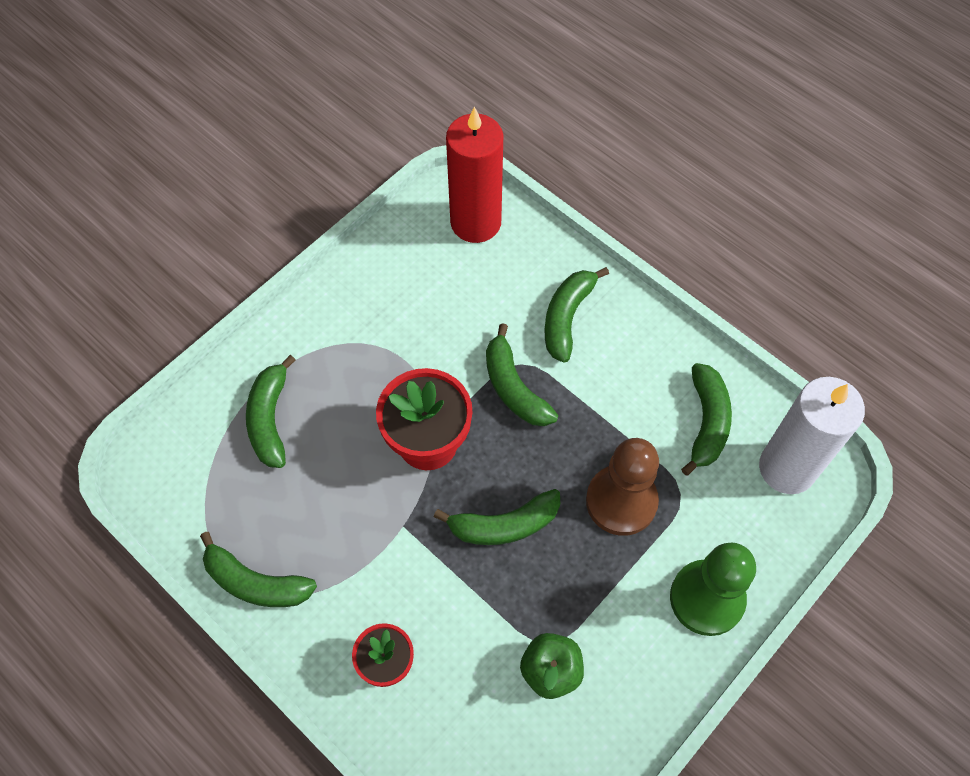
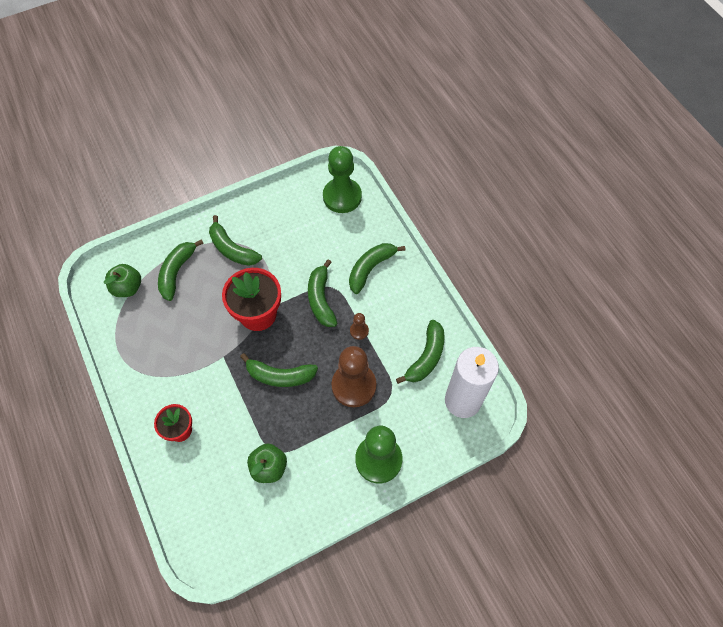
camera: 20 degrees right, 0 degrees up
(201, 470) = (127, 288): none -> green apple
(255, 583) = (129, 360): green banana -> green banana (232, 249)
(475, 222) = (342, 196): red candle -> green pawn
(592, 416) = (359, 331): none -> brown pawn

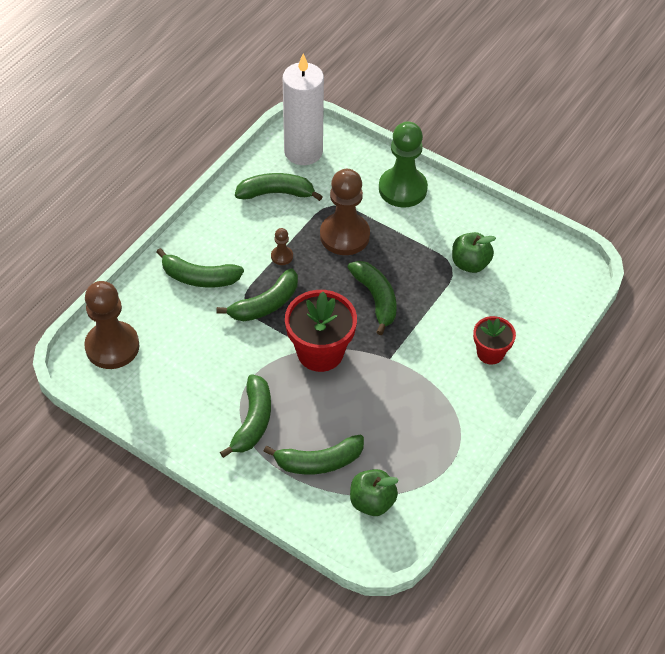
camera: 120 degrees left, 10 degrees down
(342, 196) = (112, 346): green pawn -> brown pawn

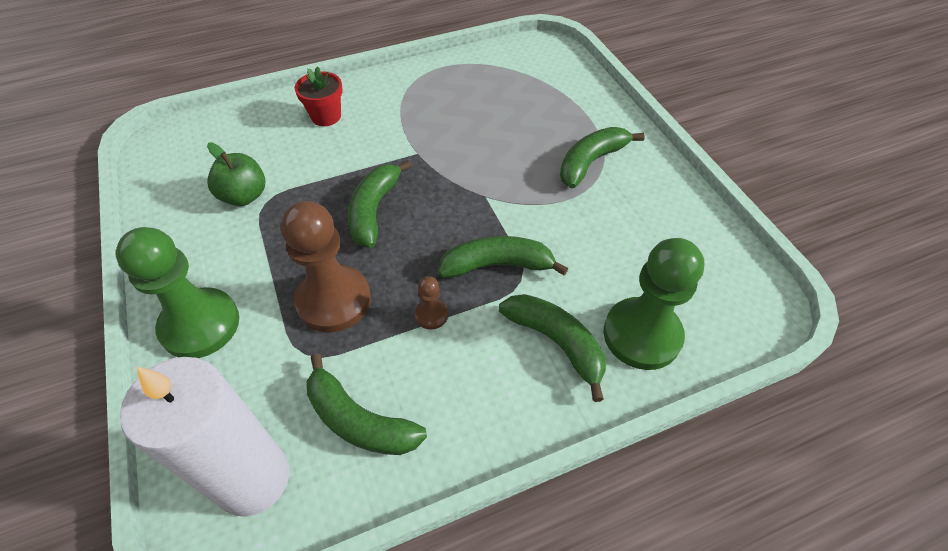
camera: 145 degrees left, 0 degrees up
(112, 346) = (715, 308): brown pawn -> none
(151, 307) = (642, 335): none -> green pawn
(319, 462) = (551, 109): green banana -> none
(320, 352) = (478, 188): red flower pot -> none
(372, 502) = (529, 70): green apple -> none

